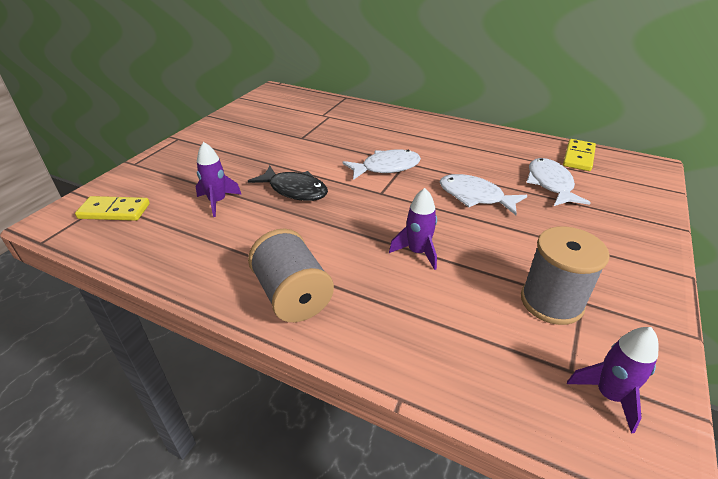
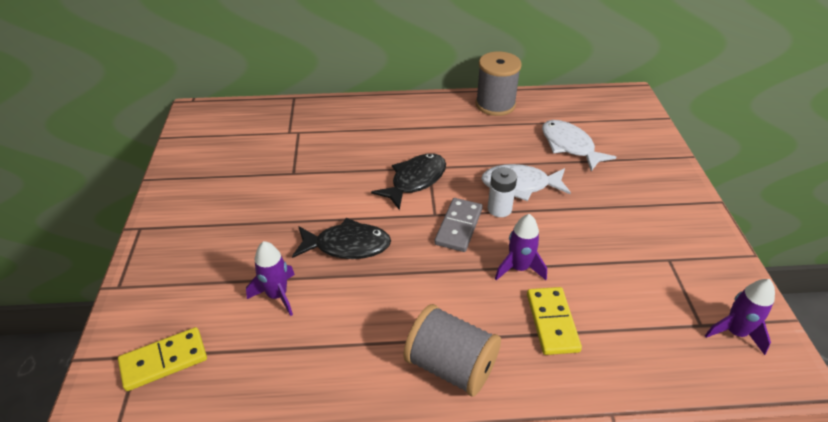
camera: 30 degrees left, 5 degrees up
(386, 167) = (415, 181): white fish -> black fish
(392, 207) = (458, 226): none -> grey domino
(440, 206) = (499, 209): none -> white battery
(551, 302) = (650, 270): grey spool -> grey spool (495, 104)
(578, 157) = (571, 105): yellow domino -> yellow domino (552, 322)

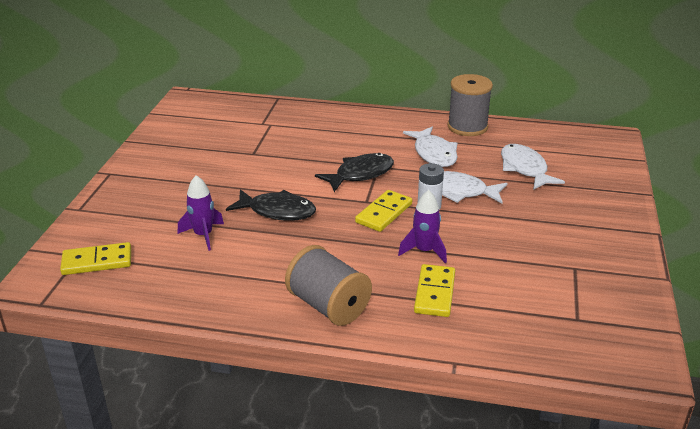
camera: 15 degrees right, 10 degrees down
(458, 226) = (384, 213): grey domino -> yellow domino
(477, 142) = (434, 153): none -> white fish
(735, 332) = (607, 330): purple rocket -> none

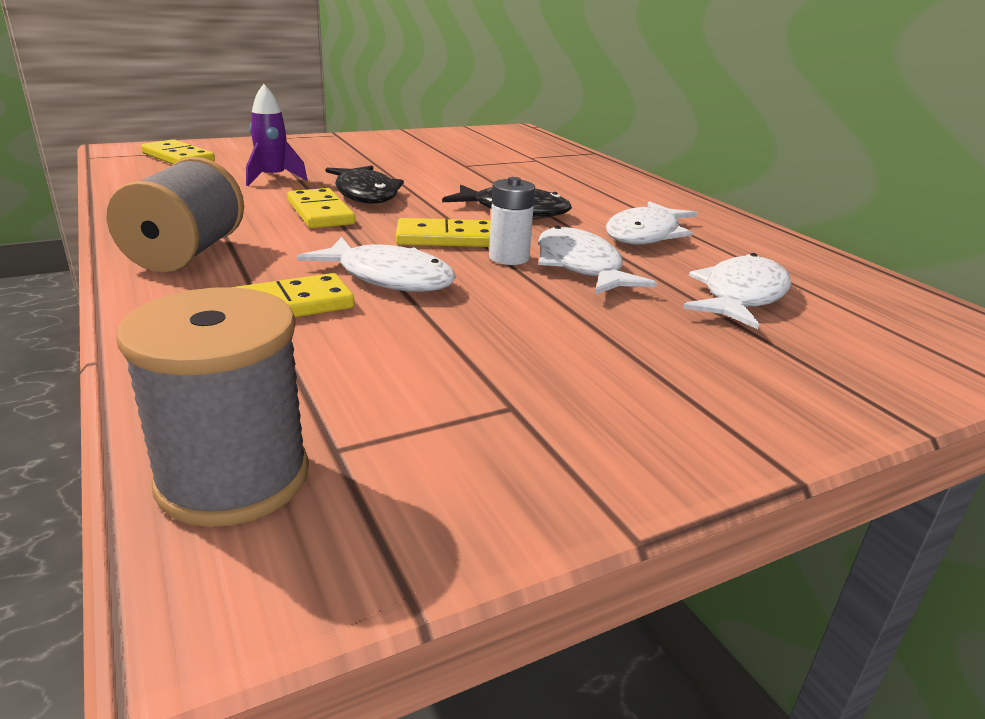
camera: 50 degrees right, 5 degrees down
(299, 239) = (320, 213): none -> yellow domino
(424, 251) = (389, 278): purple rocket -> white fish
(467, 127) = (760, 238): grey spool -> grey spool (233, 477)

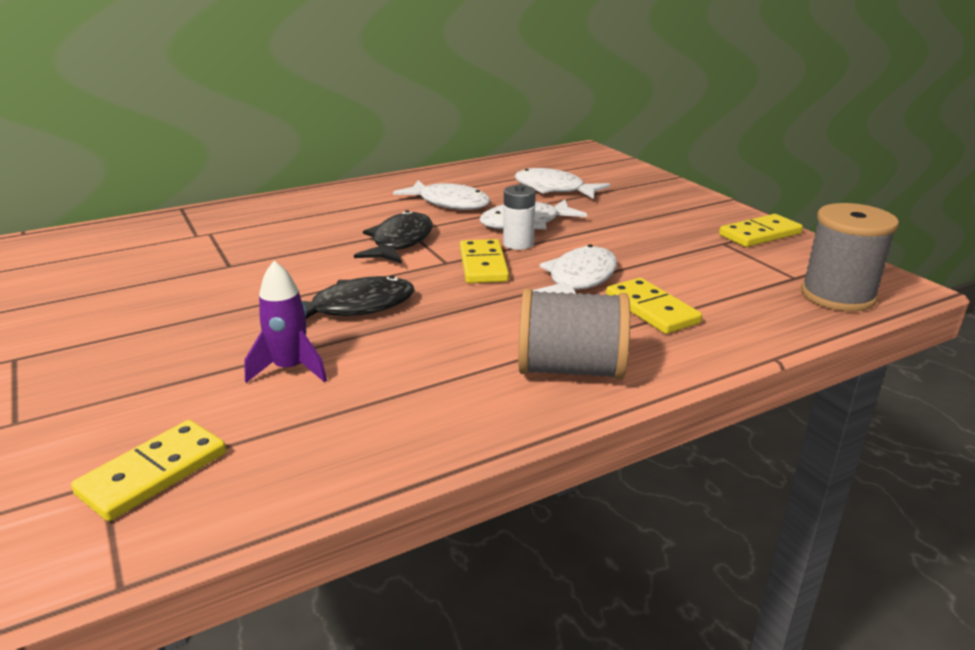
camera: 90 degrees left, 0 degrees up
(320, 213) = (427, 323): yellow domino -> yellow domino (760, 234)

